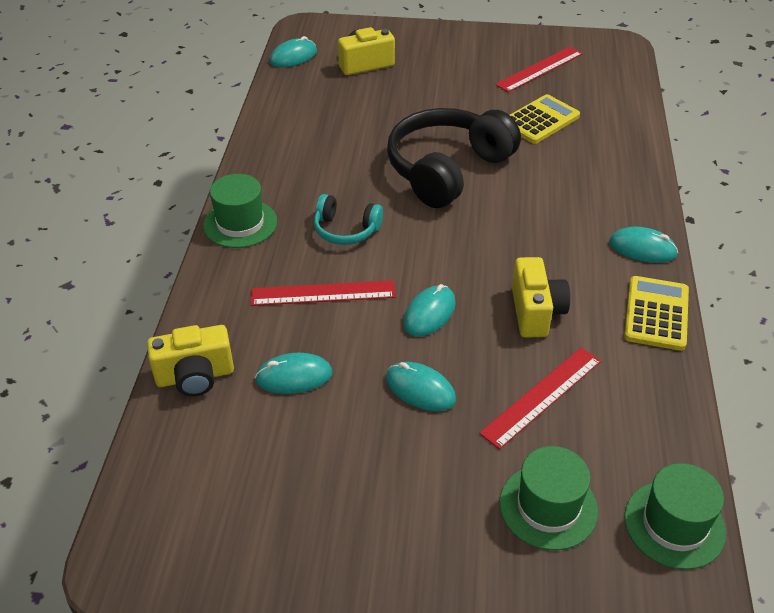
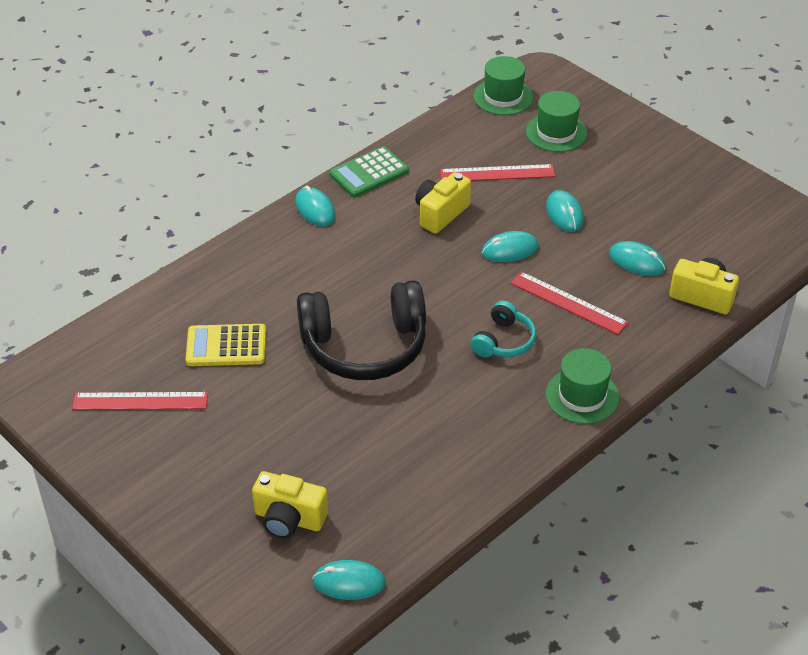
camera: 140 degrees left, 0 degrees up
(346, 230) = (503, 341): turquoise headphones -> turquoise headphones turned 60 degrees clockwise
(656, 314) = (369, 173): yellow calculator -> green calculator

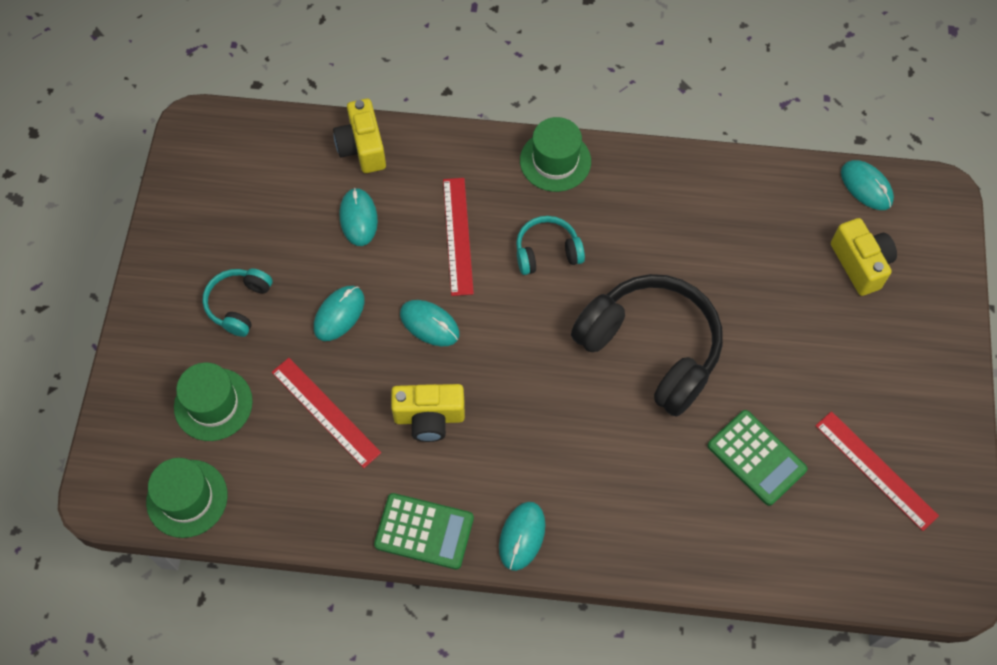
camera: 130 degrees left, 20 degrees up
(226, 346) = (756, 458): yellow calculator -> green calculator
(621, 174) = (239, 304): none -> turquoise headphones

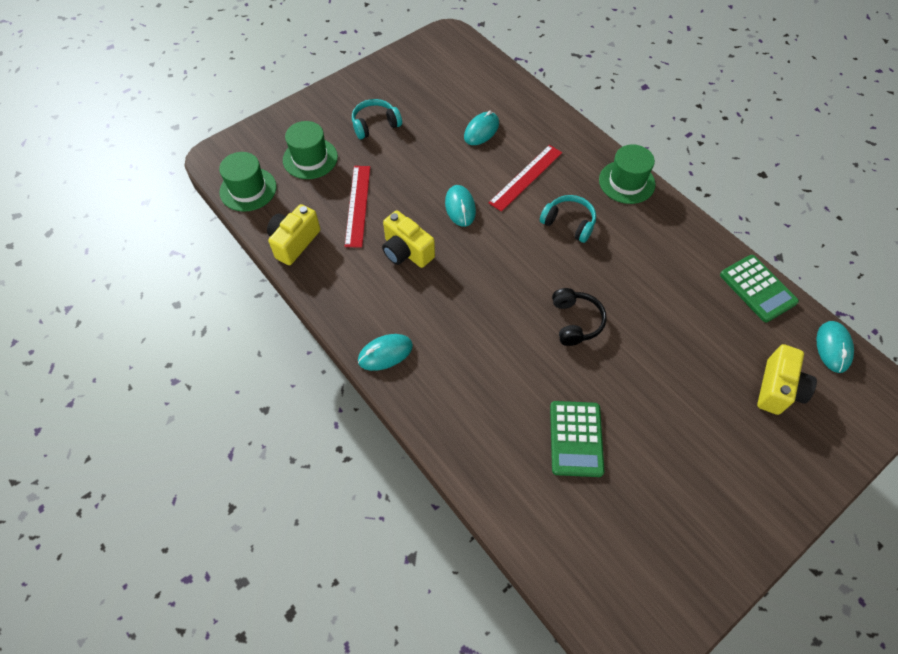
camera: 45 degrees right, 5 degrees down
(339, 314) = (418, 166): turquoise mouse -> none
(362, 147) = (522, 100): yellow camera -> yellow camera (294, 242)
(424, 531) = (337, 304): green calculator -> green calculator (757, 288)
(651, 349) = (575, 321): black headphones -> black headphones, size x0.50
(875, 470) = (652, 520): red ruler -> none

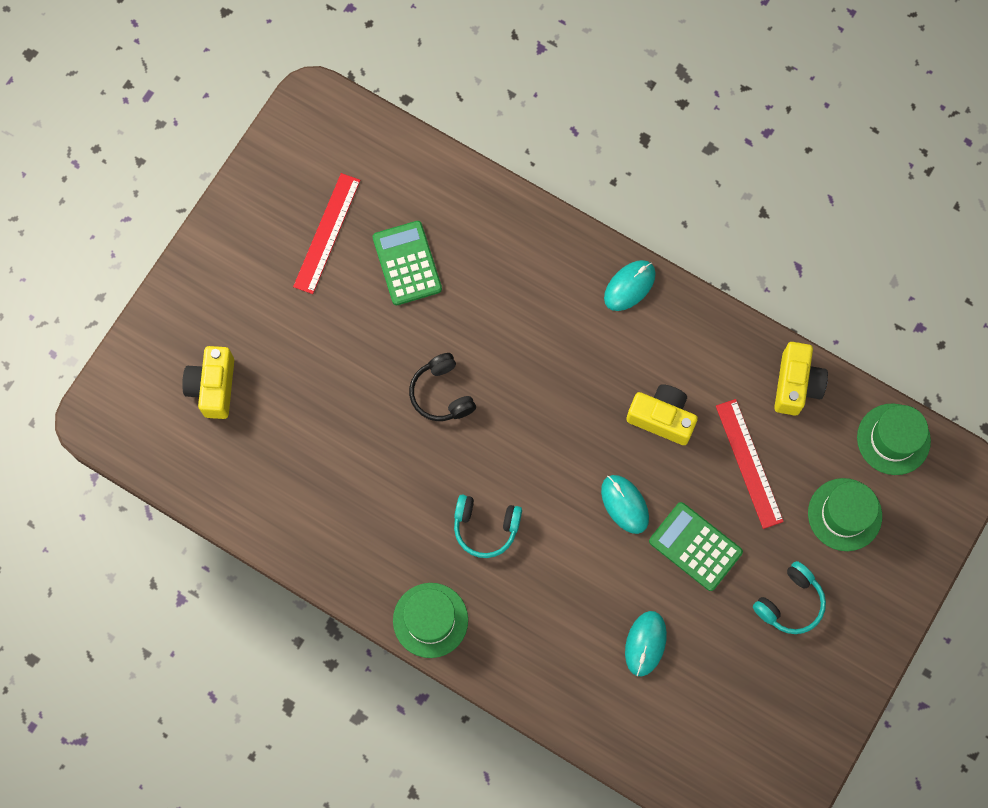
camera: 160 degrees right, 15 degrees up
(526, 177) = (560, 582): red ruler -> red ruler (327, 233)
(757, 288) = (246, 509): green calculator -> green calculator (695, 546)
(833, 347) = (157, 458): turquoise mouse -> none

